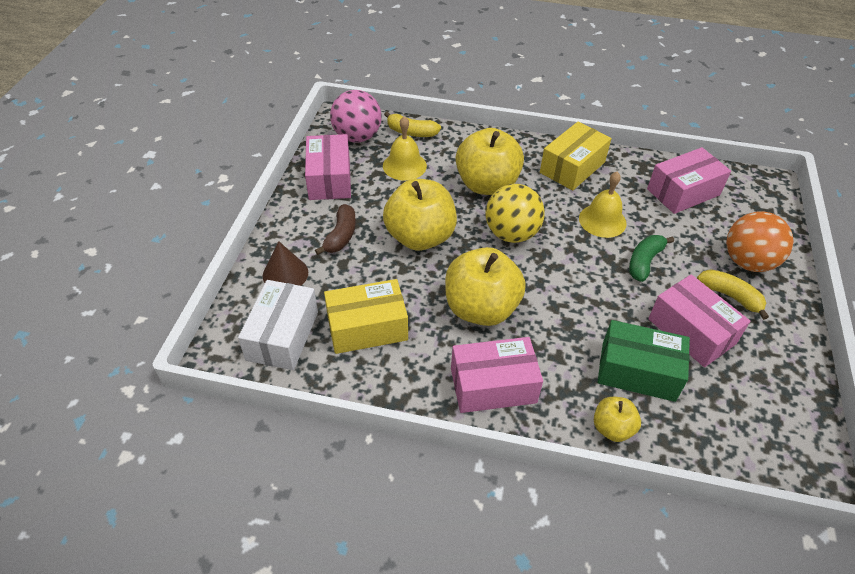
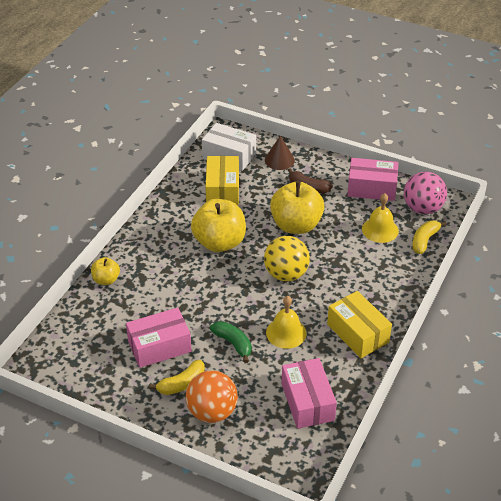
camera: 105 degrees right, 5 degrees down
(487, 185) = (346, 273): yellow apple -> none
(493, 385) = (158, 235): pink box -> none
(638, 371) = (139, 305): green box -> none

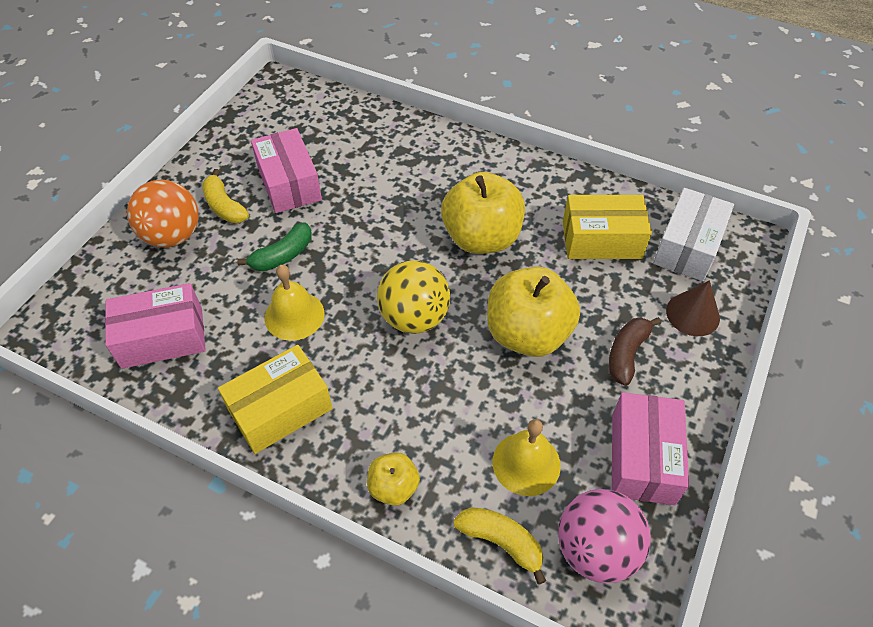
camera: 90 degrees right, 10 degrees up
(106, 280) = (408, 130): yellow apple -> yellow apple (393, 487)

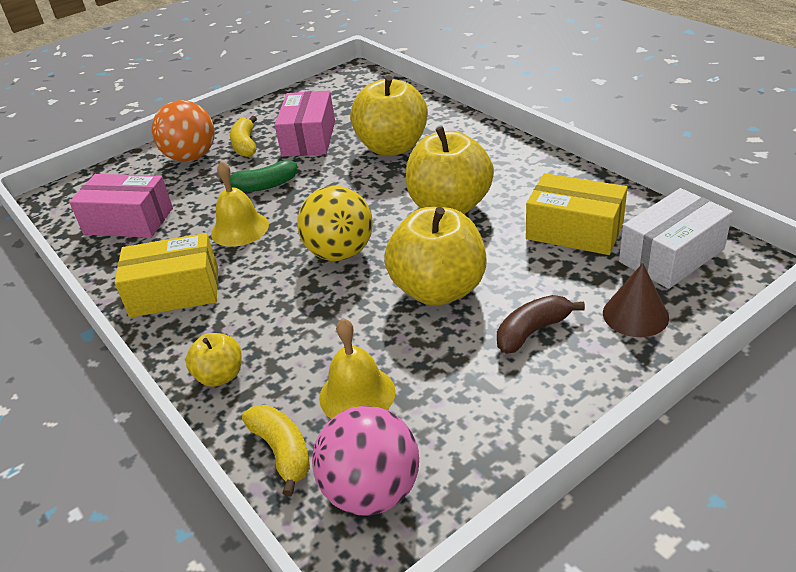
camera: 30 degrees right, 15 degrees down
(383, 177) = (392, 147): none -> yellow apple
(642, 458) = (483, 426): pink box -> none

